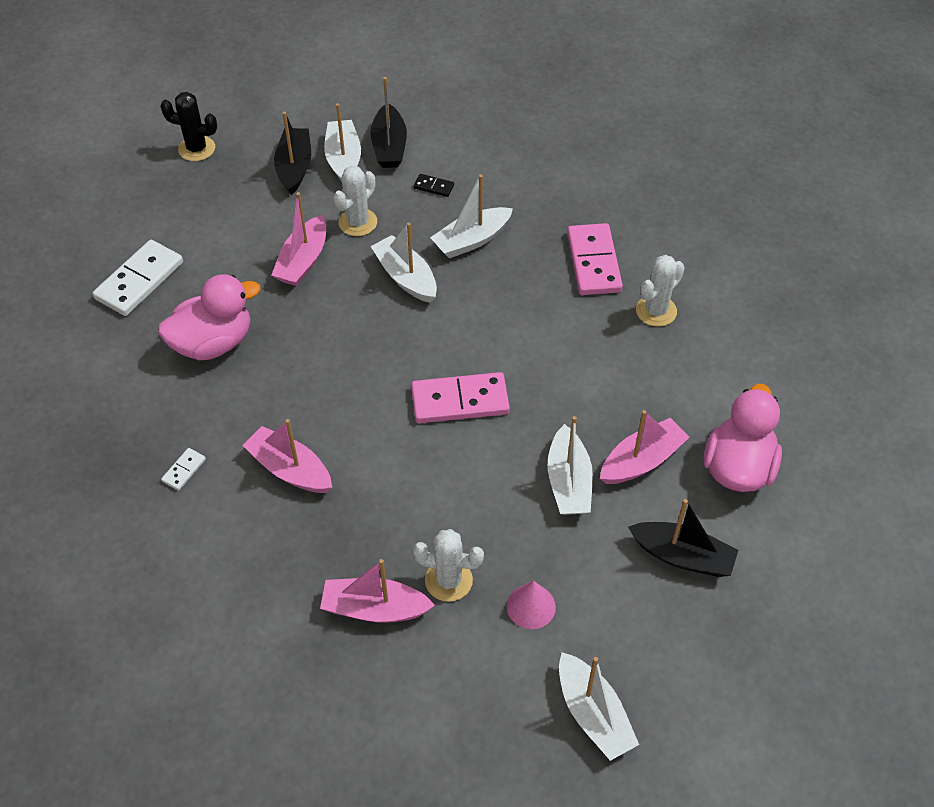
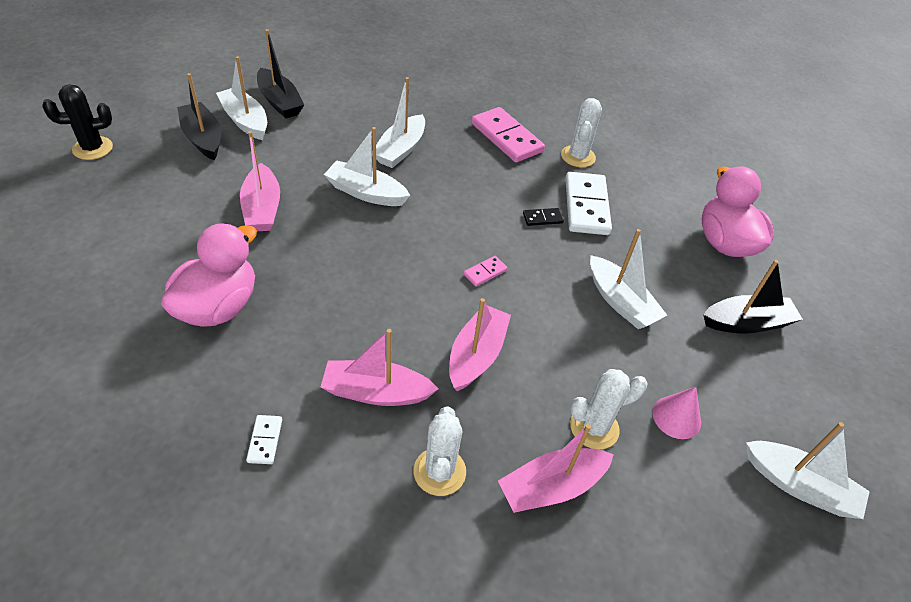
camera: 35 degrees left, 5 degrees down
(139, 281) = (99, 277): white domino -> white domino (586, 206)
(358, 222) = (292, 164): white cactus -> white cactus (439, 471)
(433, 187) = (340, 121): black domino -> black domino (542, 218)
(460, 401) = (485, 272): pink domino -> pink domino, size x0.46
(641, 461) = (658, 264): pink boat -> pink boat (476, 355)

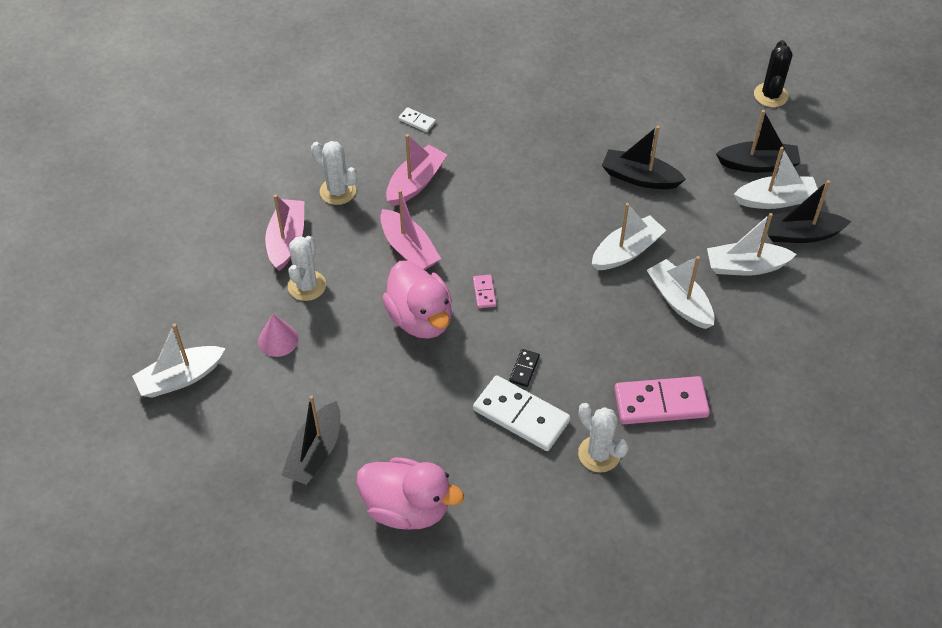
camera: 125 degrees right, 5 degrees up
(218, 307) = (542, 127): pink duck -> pink duck (420, 318)
(262, 208) = (640, 178): pink boat -> black boat
(620, 302) = (396, 370): white boat -> white boat (746, 266)

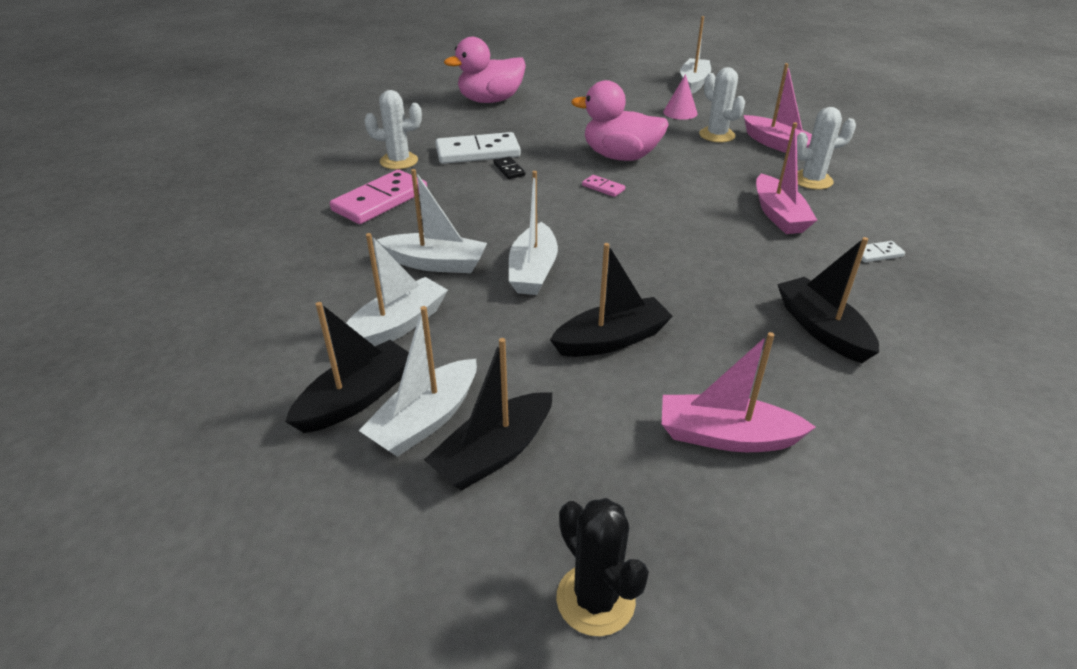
camera: 135 degrees right, 15 degrees down
(315, 452) = (574, 94): black boat -> black boat (822, 329)
(408, 249) = (699, 180): pink boat -> pink boat (726, 436)

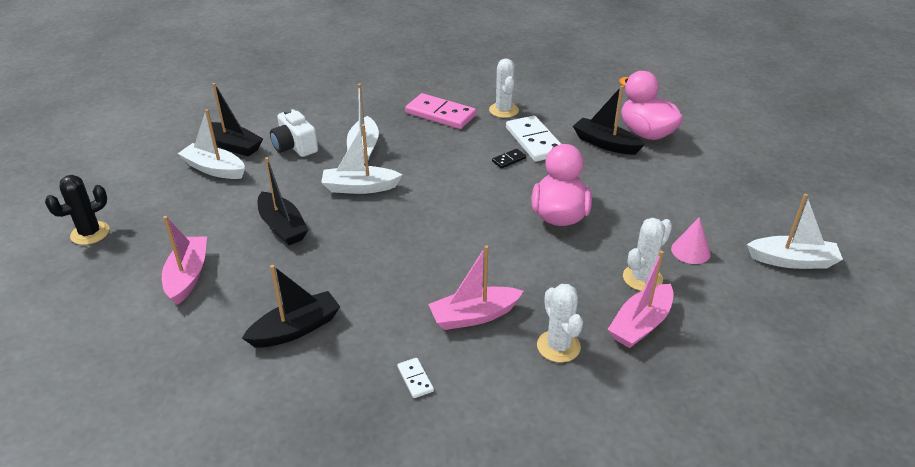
camera: 80 degrees right, 0 degrees up
(396, 326) = (295, 146): white boat -> white camera
(494, 453) = (187, 193): black boat -> black boat (605, 144)
(603, 188) = (494, 210): pink domino -> none

